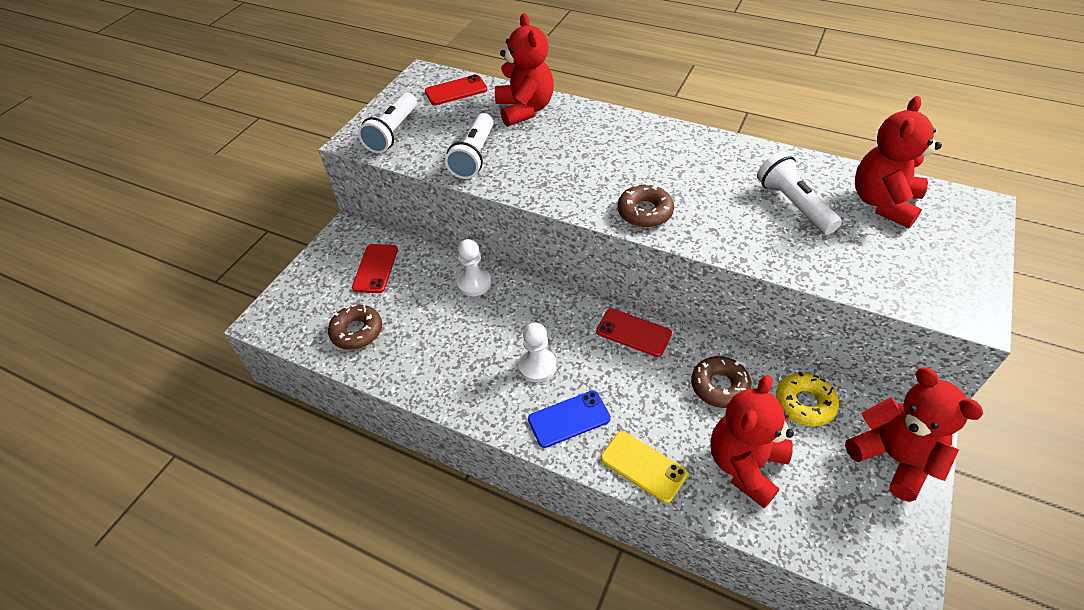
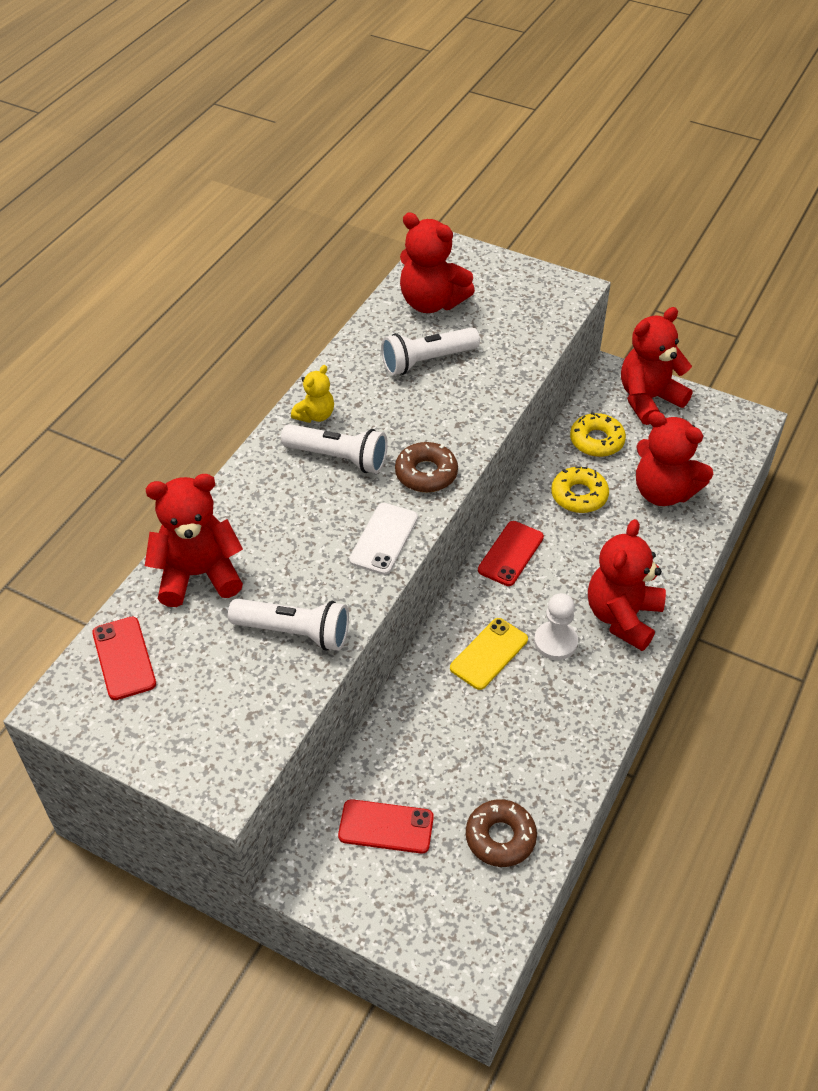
camera: 90 degrees left, 0 degrees up
(393, 133) = (216, 735): white flashlight -> white flashlight (338, 458)
(474, 283) = (424, 705): white pawn -> none
(566, 192) = (383, 539): none -> white phone
(569, 419) = (622, 617): blue phone -> red teddy bear
(643, 466) = (671, 563): yellow phone -> yellow phone (489, 654)
(698, 145) = (315, 415): none -> yellow teddy bear
(719, 386) = (579, 495): brown donut -> yellow donut

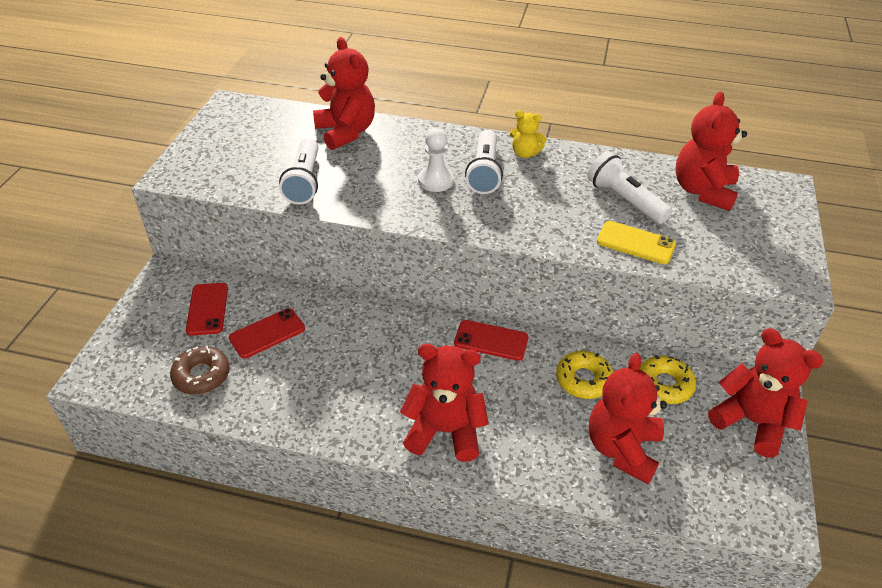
camera: 75 degrees right, 5 degrees down
(124, 658) = (269, 118): red phone -> red phone (267, 333)
(383, 539) = (407, 208): white phone -> none
(426, 473) = (488, 220): brown donut -> none
(489, 654) = (377, 342): yellow phone -> yellow phone (635, 243)
(555, 642) = (402, 385): white pawn -> white pawn (436, 180)

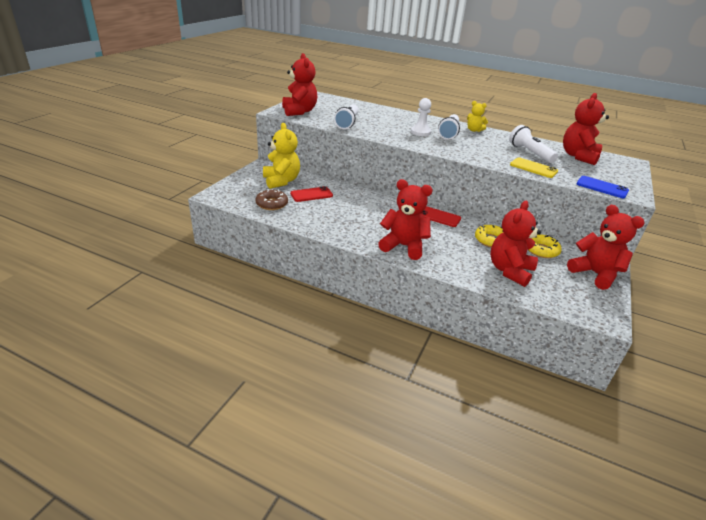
camera: 10 degrees right, 10 degrees down
(207, 309) = (281, 181): red phone -> yellow teddy bear
(346, 132) = (374, 111): red teddy bear -> red teddy bear (299, 111)
(748, 272) = (602, 187): none -> blue phone

